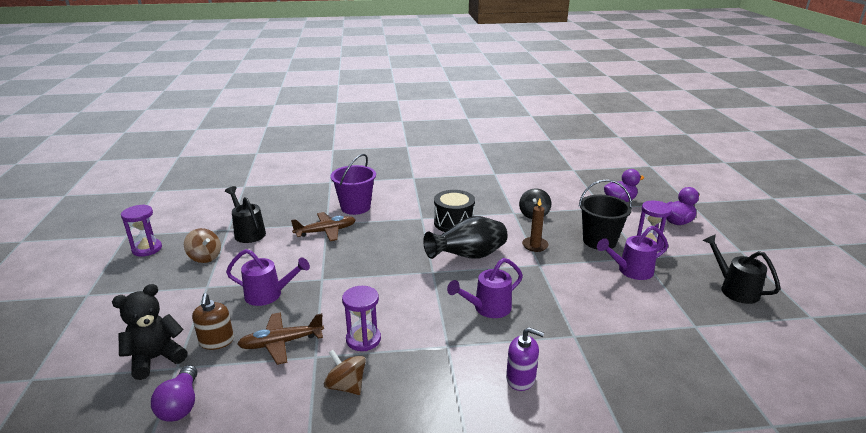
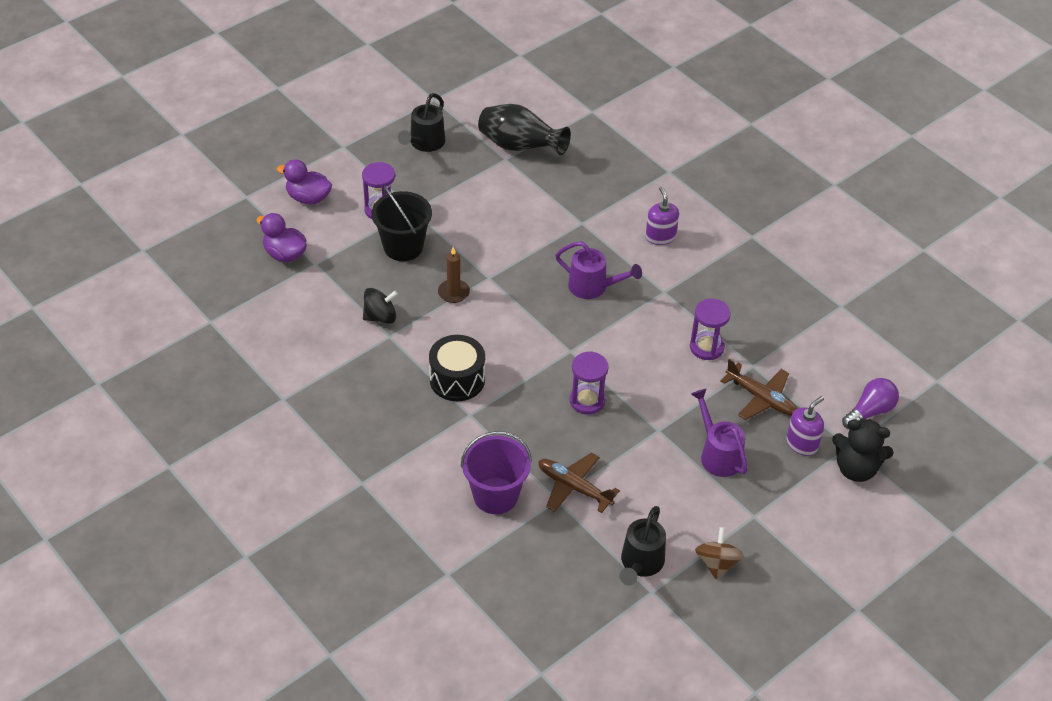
camera: 125 degrees left, 20 degrees up
(147, 249) = (755, 637): purple hourglass -> purple hourglass (587, 401)
(216, 341) = (802, 444): brown soap dispenser -> purple soap dispenser
(346, 386) = (761, 328): brown spinning top -> none
(468, 257) = (520, 335): black vase -> black vase (520, 147)
(630, 271) = (447, 212): purple watering can -> none

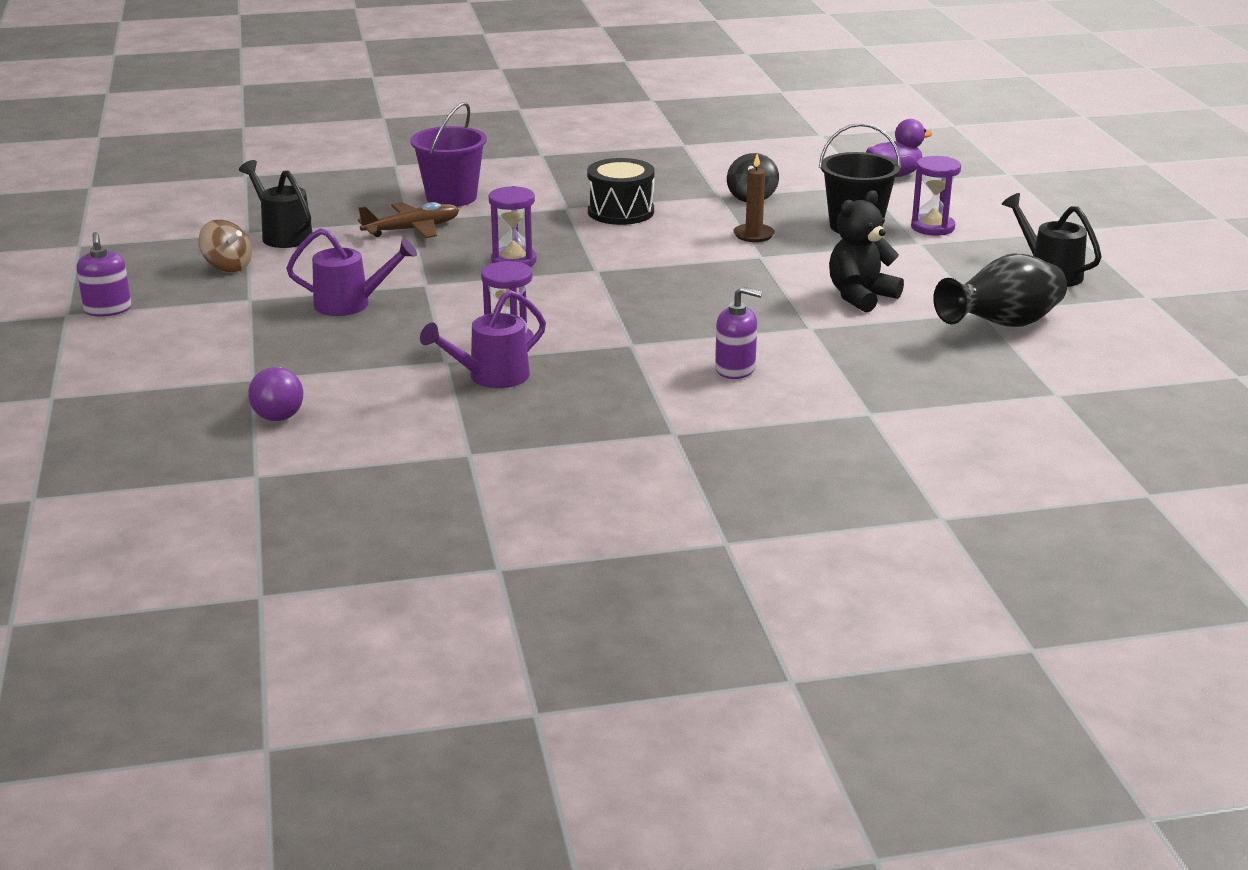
camera: 120 degrees right, 20 degrees down
(308, 198) = (983, 199): purple duck -> none
(593, 287) = (684, 306): purple watering can -> purple watering can (490, 377)
(761, 398) = (391, 350): brown plane -> none
(802, 444) = (296, 353): purple soap dispenser -> purple soap dispenser (108, 310)
(856, 469) = (217, 372): black teddy bear -> black teddy bear (860, 297)

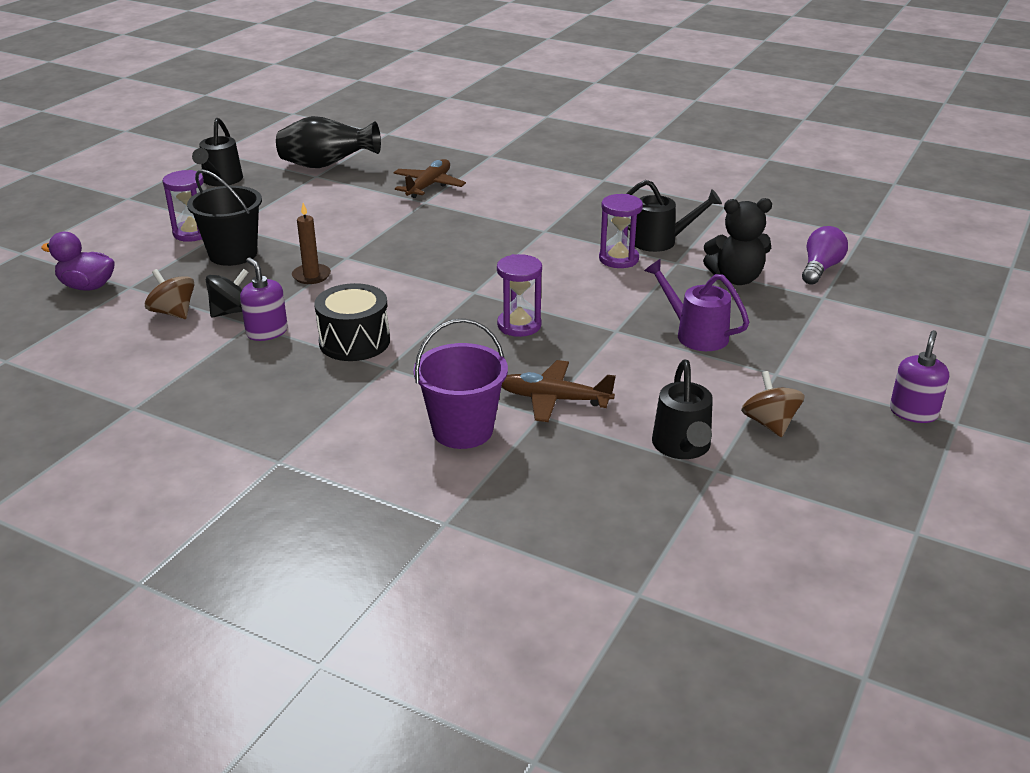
camera: 140 degrees left, 5 degrees up
(490, 377) = (661, 241): purple watering can -> black watering can
(735, 369) = (513, 196): purple soap dispenser -> purple soap dispenser (267, 332)
(790, 183) = (173, 312): none -> brown spinning top
(846, 346) = (429, 186): none -> brown plane
(860, 297) = (355, 207): black teddy bear -> black teddy bear (736, 278)

